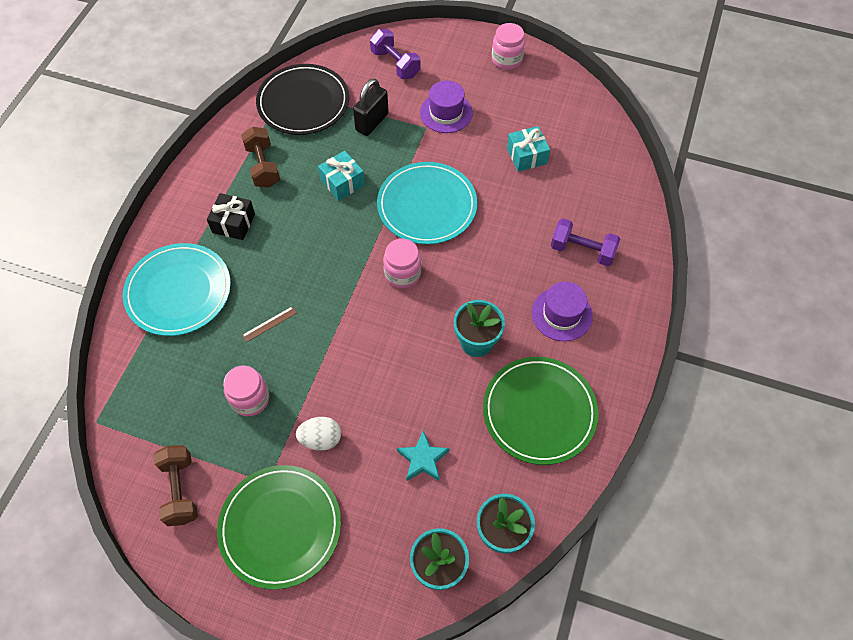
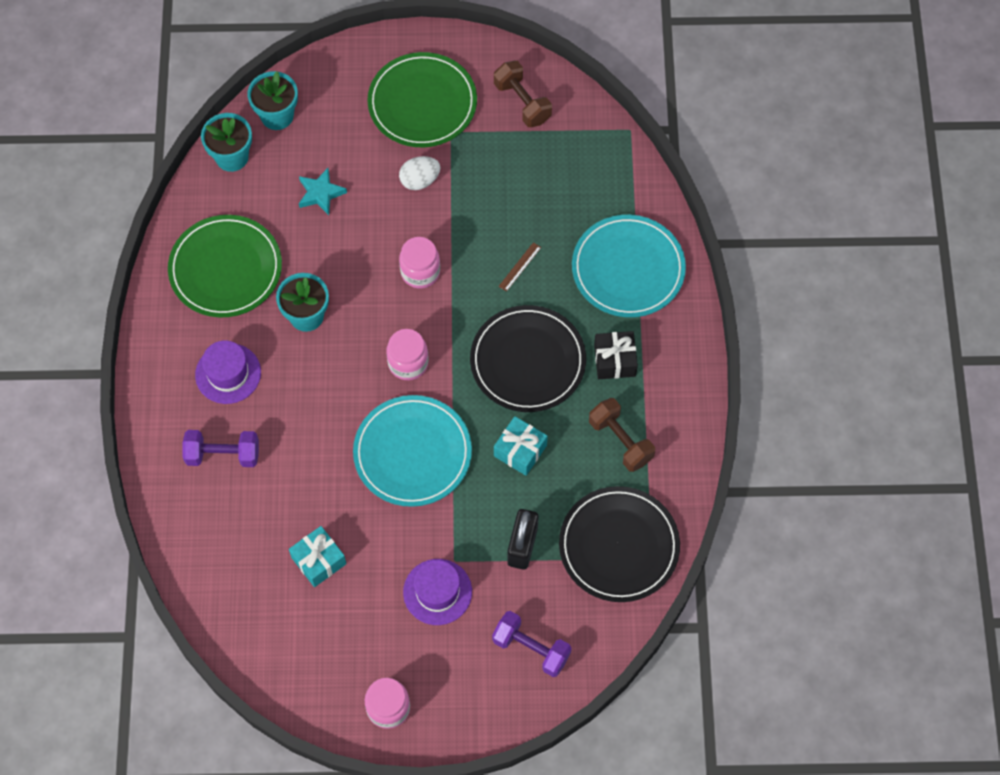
camera: 160 degrees right, 5 degrees up
(250, 399) = (501, 193): pink jar -> pink jar (420, 272)
(303, 244) = (528, 361): none -> black plate

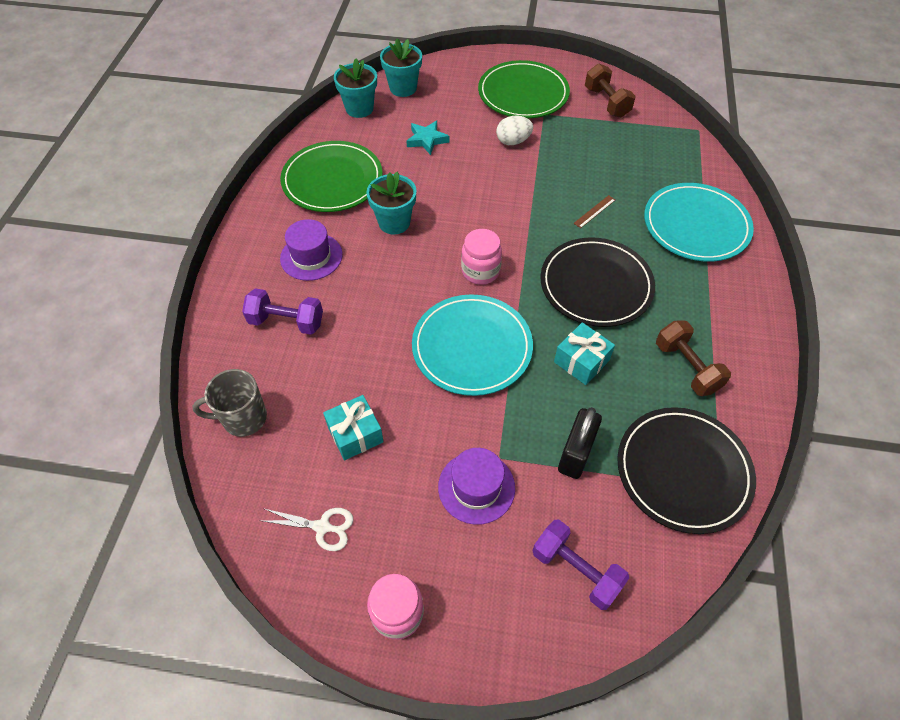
camera: 10 degrees right, 10 degrees down
(210, 563) = (243, 418): none -> grey mug
(309, 650) = (322, 527): none -> white scissors
(420, 272) = (503, 204): pink jar -> none
(614, 360) = (682, 296): black gift -> none

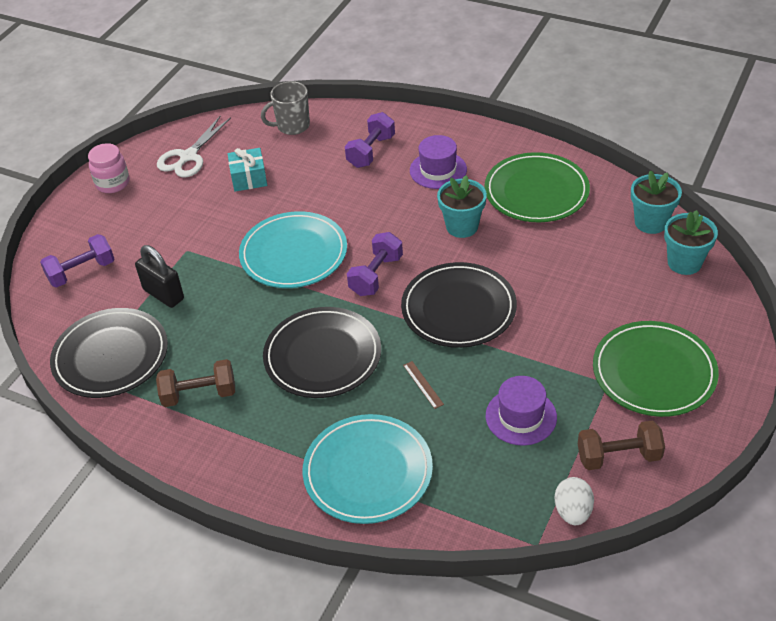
camera: 110 degrees right, 10 degrees down
(243, 418) = (292, 126): grey mug -> grey mug turned 120 degrees counterclockwise
(322, 527) = (188, 157): white scissors -> white scissors, size x1.52
(427, 140) = (582, 268): turquoise star -> none
(476, 487) = (171, 233): purple hat -> purple hat (521, 416)
(480, 271) = (376, 275): pink jar -> purple dumbbell
(501, 205) = (458, 309): none -> black plate
(513, 141) = (561, 341): white egg -> white egg (573, 511)
(581, 361) = (244, 321): turquoise gift -> none

